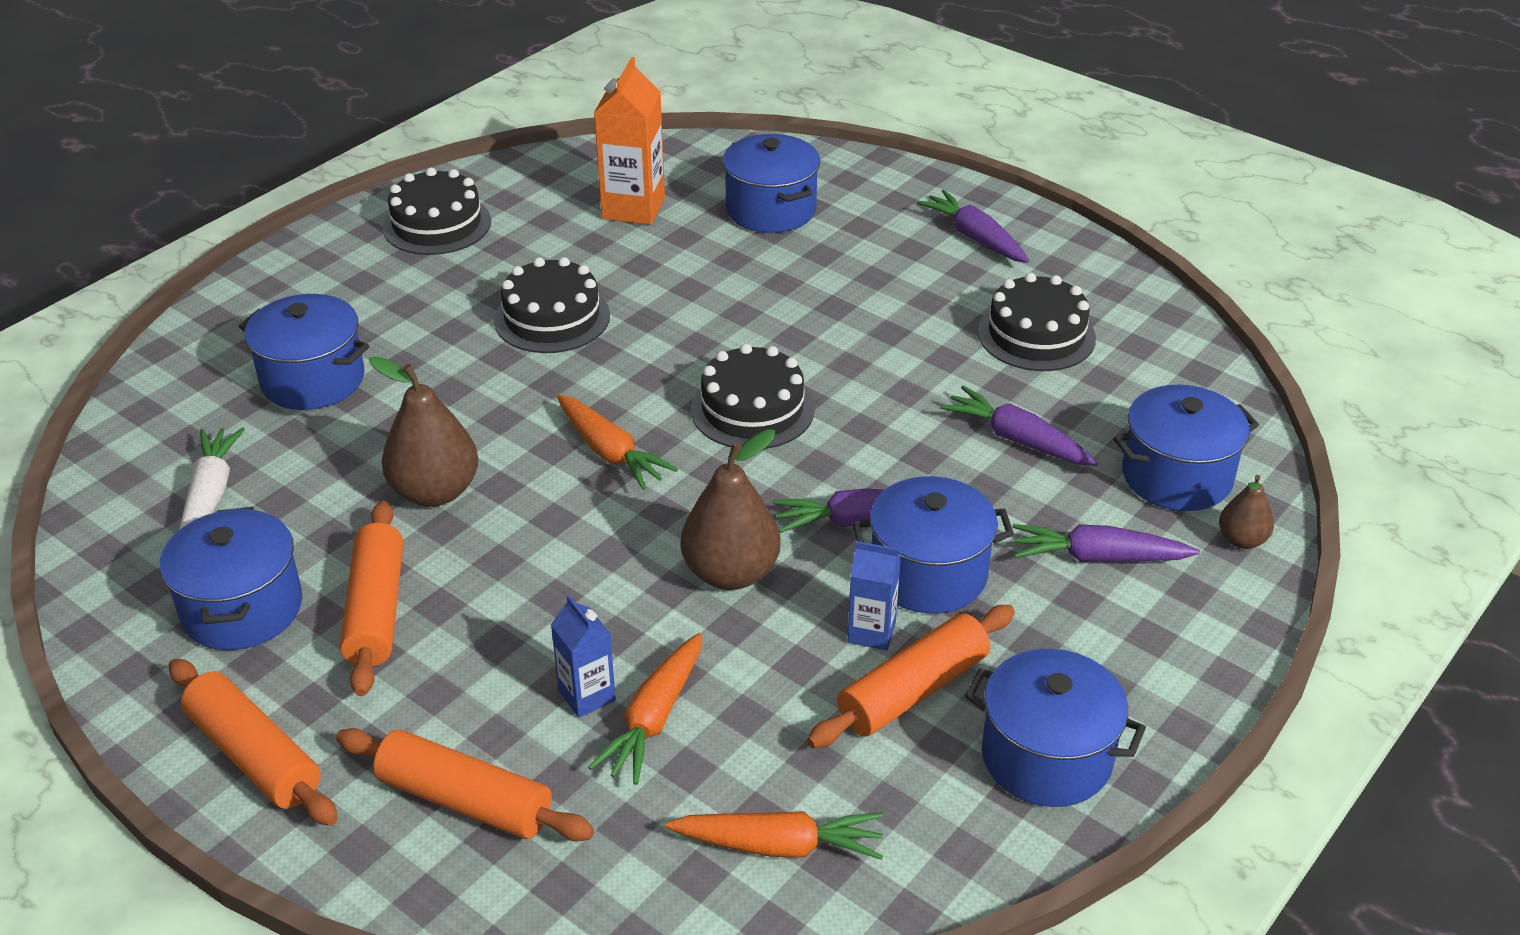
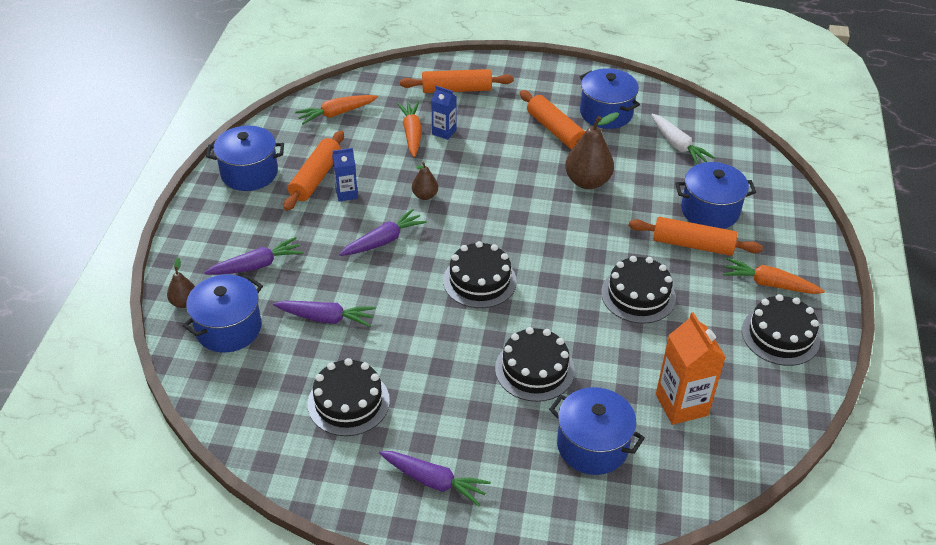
camera: 150 degrees right, 5 degrees up
(254, 756) = (541, 77): orange rolling pin -> orange rolling pin (692, 244)
(610, 452) = (529, 229): orange carrot -> orange carrot (769, 284)
(731, 573) = (425, 195): brown pear -> brown pear, size x0.55
(771, 290) = (534, 369): none -> black cake
(928, 574) = (335, 227): blue pot -> none

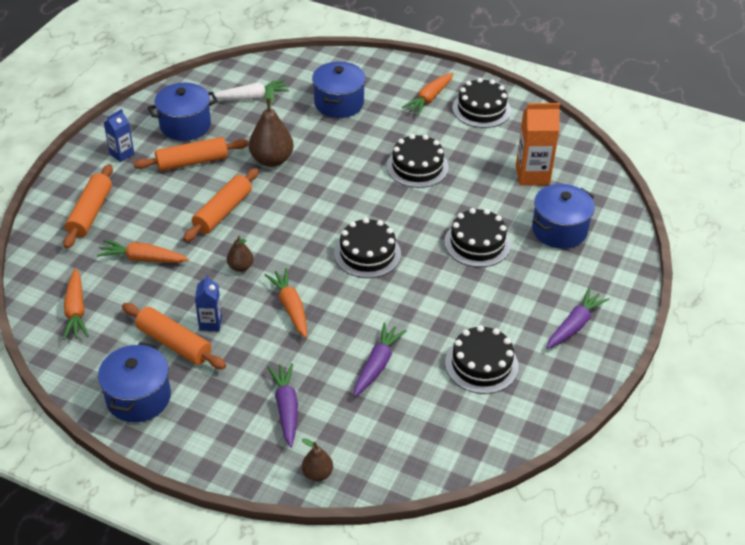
camera: 75 degrees left, 0 degrees up
(228, 328) = (366, 440): blue pot -> none
(383, 241) = (290, 307): purple carrot -> orange carrot
(444, 132) = (153, 235): blue carton -> blue carton (122, 154)
(692, 244) = (373, 123): orange rolling pin -> orange rolling pin (222, 212)

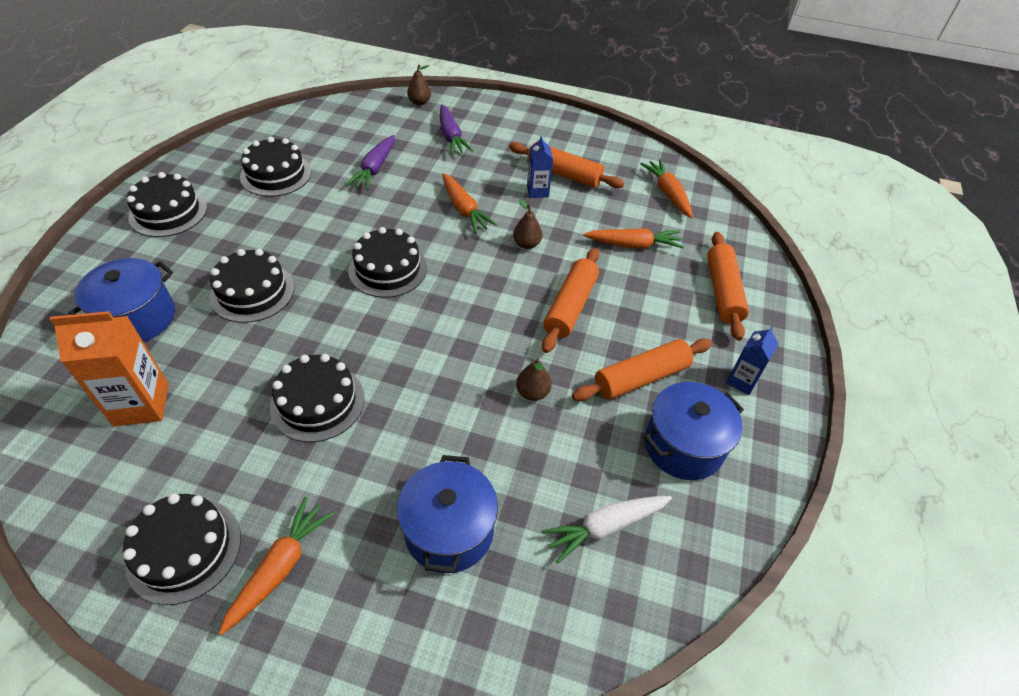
camera: 170 degrees right, 5 degrees up
(138, 397) = (574, 137): blue pot -> none
(272, 160) = (532, 392): brown pear -> brown pear, size x0.55
(574, 325) = (168, 212): purple carrot -> black cake

